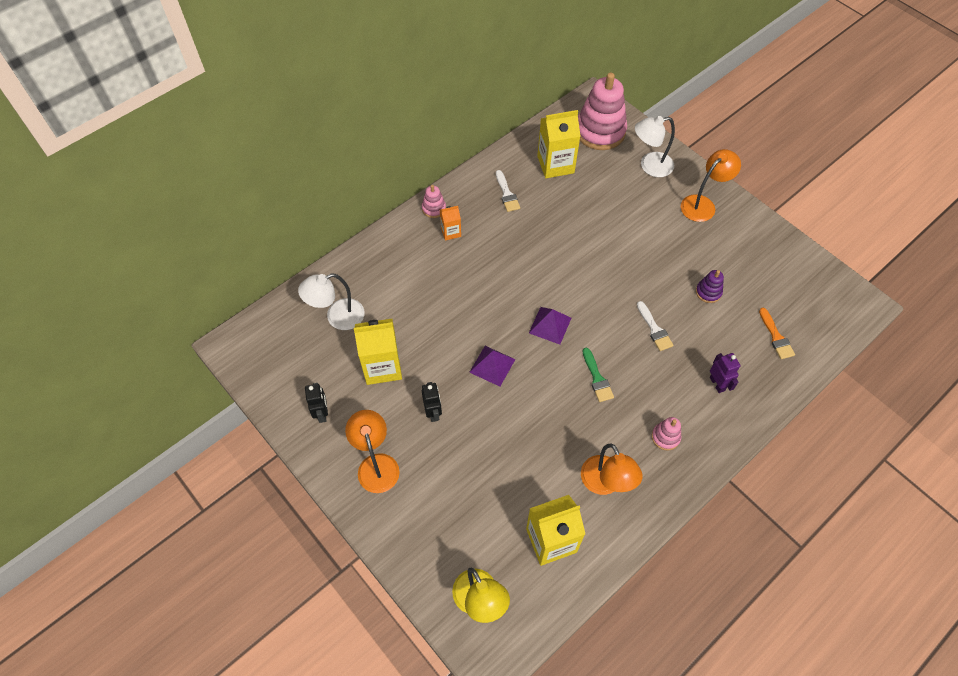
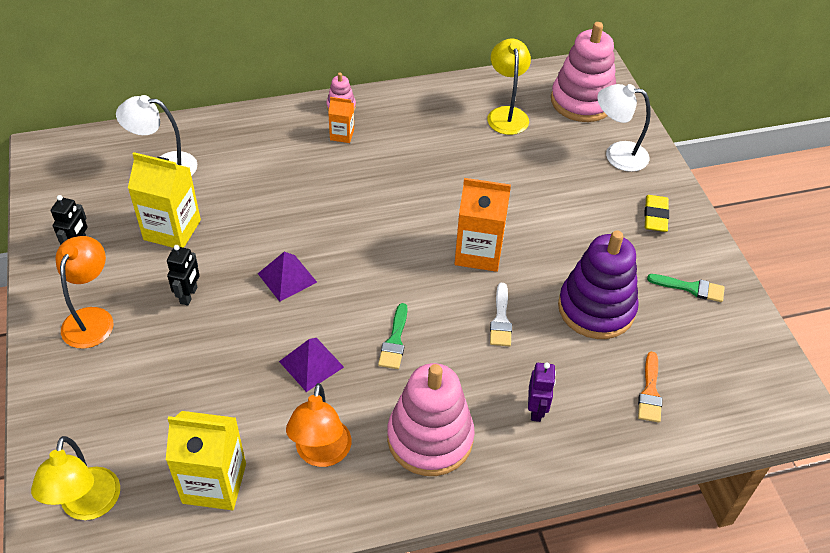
camera: 25 degrees right, 10 degrees down
(507, 194) = (430, 122): white brush -> none
(550, 325) = (381, 265): purple pyramid -> purple pyramid (311, 364)
(555, 164) = (506, 114): yellow carton -> yellow lamp
(608, 285) = (478, 252): none -> orange carton
(665, 437) = (430, 438): pink stacking toy -> pink stacking toy, size x2.22
(703, 204) = (655, 216): orange lamp -> yellow eraser
(708, 292) = (596, 308): purple stacking toy -> purple stacking toy, size x2.22
(756, 249) = (691, 288): none -> green brush

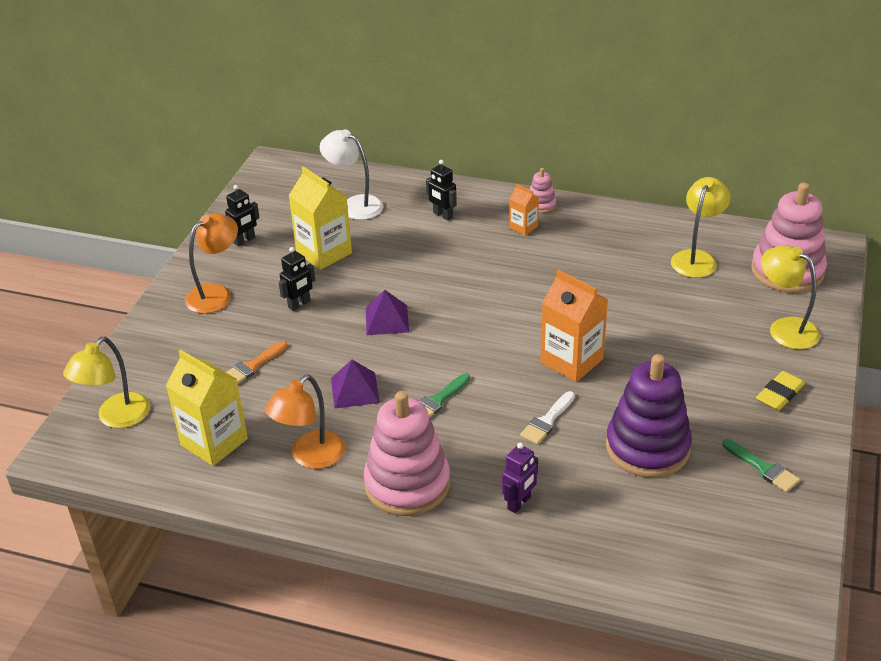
camera: 35 degrees right, 10 degrees down
(259, 148) = (442, 215): none -> black robot
(617, 155) = (785, 328): white lamp -> yellow lamp
(650, 392) = (642, 535): orange brush -> orange brush (252, 366)

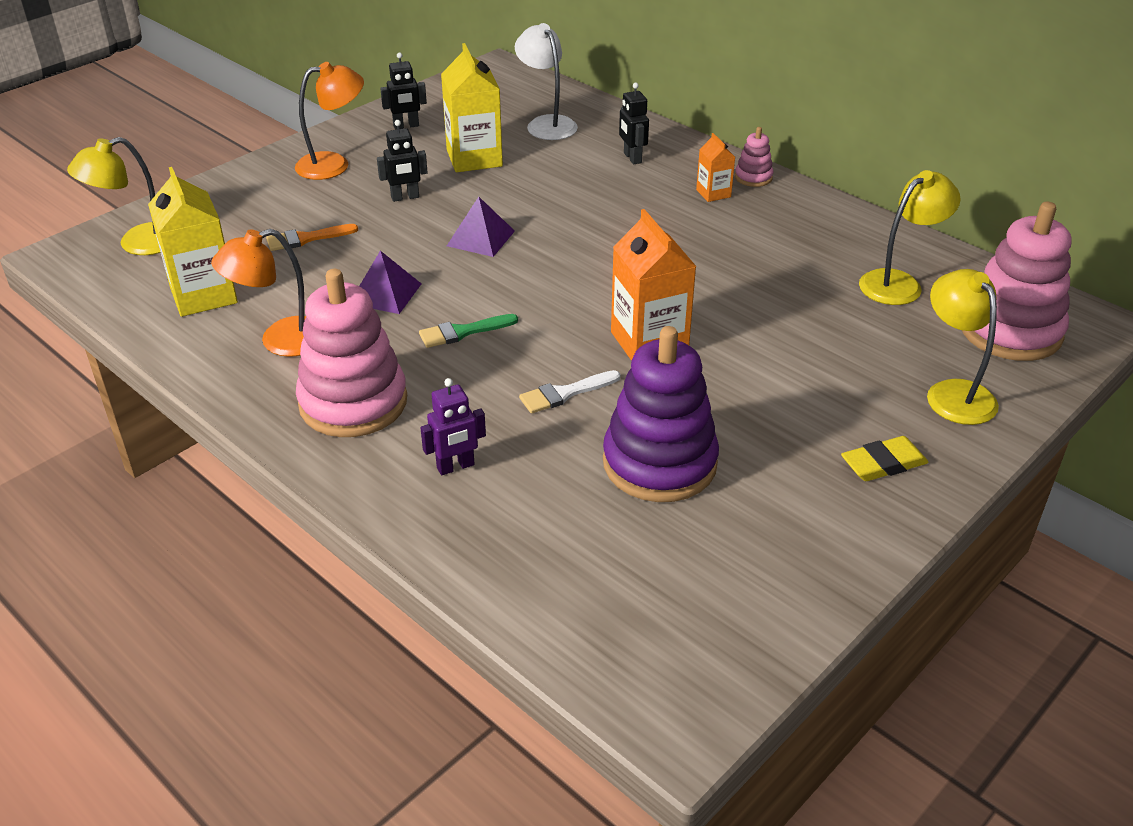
camera: 25 degrees right, 0 degrees up
(763, 468) = (788, 539): green brush -> none

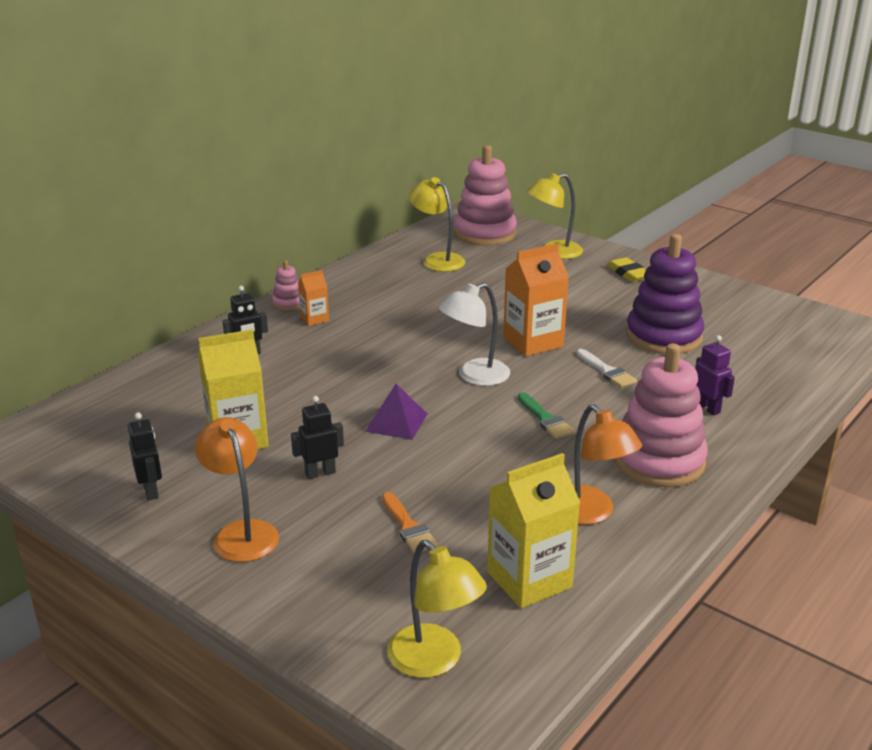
camera: 95 degrees left, 10 degrees down
(385, 293) = (498, 464): purple pyramid -> none
(405, 197) = (320, 473): black robot -> black robot turned 90 degrees counterclockwise
(547, 123) = (166, 401): white lamp -> white lamp (474, 376)

